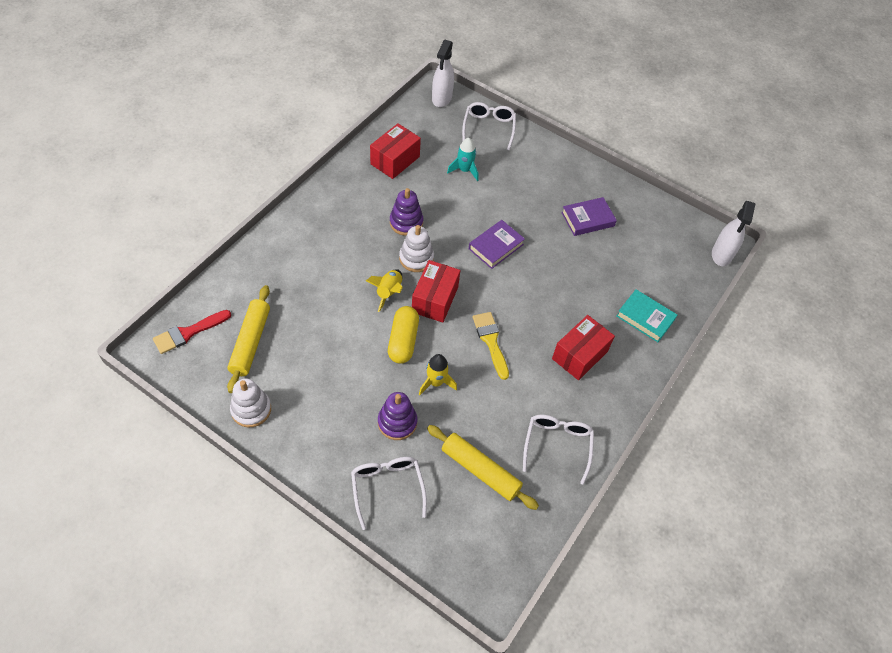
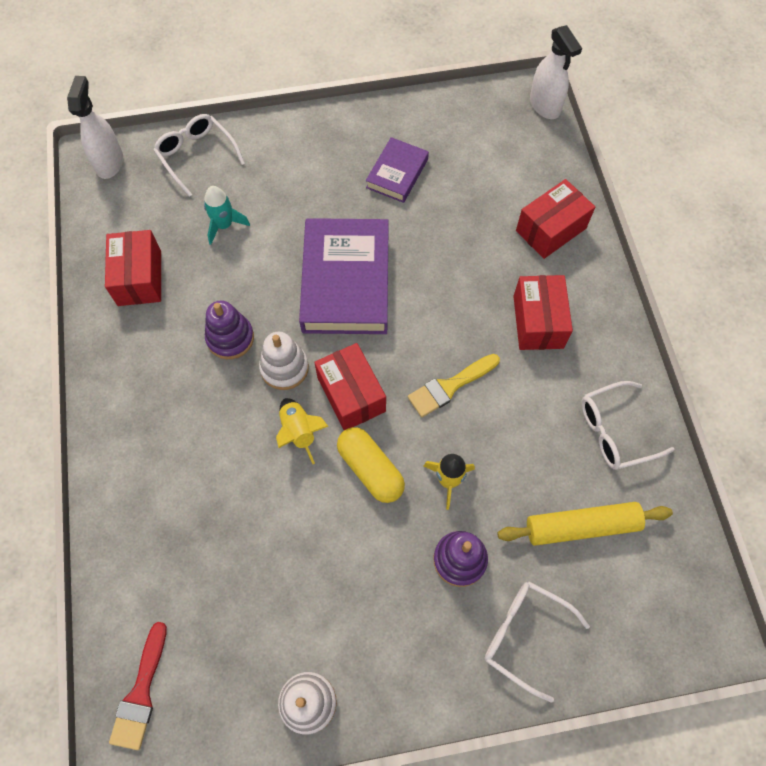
camera: 40 degrees left, 10 degrees up
(250, 342) = (221, 631): yellow rolling pin -> none
(441, 98) = (110, 163): white spray bottle -> white spray bottle turned 150 degrees counterclockwise
(491, 341) = (450, 386): yellow brush -> yellow brush turned 60 degrees counterclockwise
(496, 246) = (346, 281): purple book -> purple book, size x1.86
(557, 445) = (615, 431): white glasses -> white glasses turned 75 degrees counterclockwise
(645, 318) = (551, 229): turquoise book -> red box

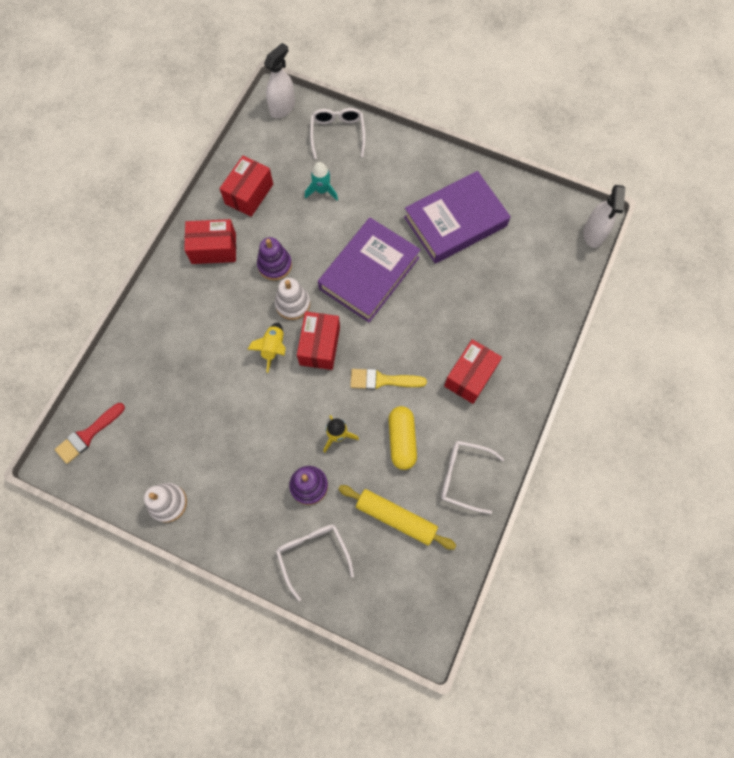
camera: 35 degrees right, 5 degrees up
(370, 469) = (297, 398): yellow capsule -> yellow capsule (402, 440)
(397, 173) = (455, 221): purple book -> purple book, size x1.86
(551, 229) = (527, 322): red box -> red box (214, 249)

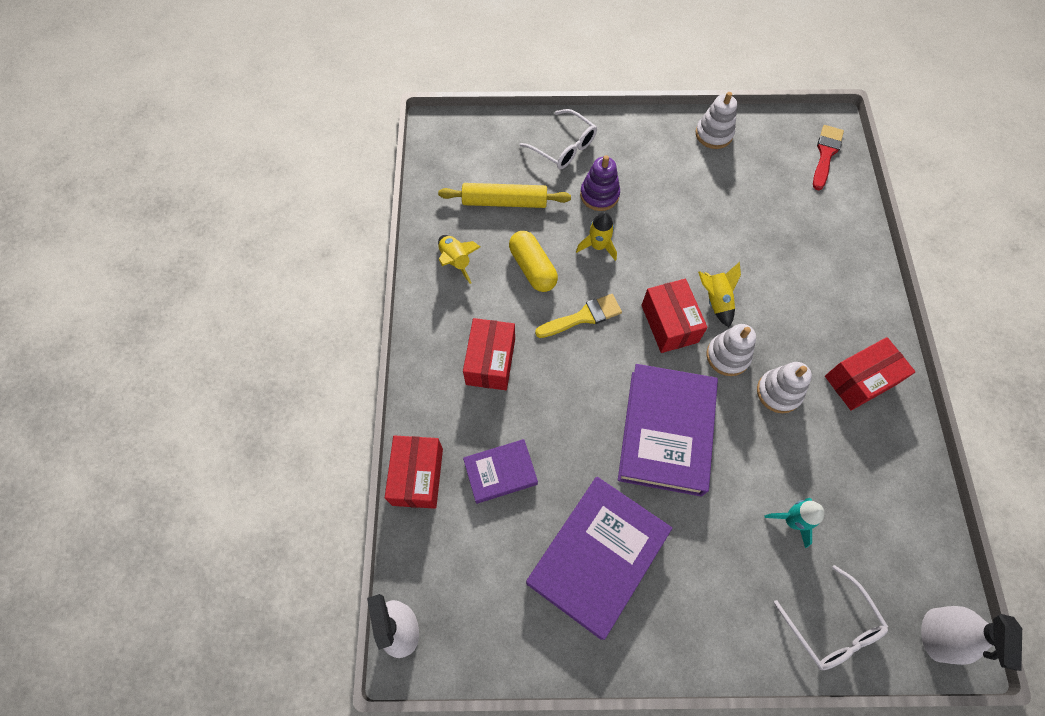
camera: 155 degrees right, 5 degrees down
(249, 194) = (875, 471): red box -> red box (417, 476)
(275, 265) = (778, 392): purple stacking toy -> white stacking toy
(463, 476) = (455, 261): white glasses -> yellow rocket
(496, 296) = (500, 472): none -> purple book

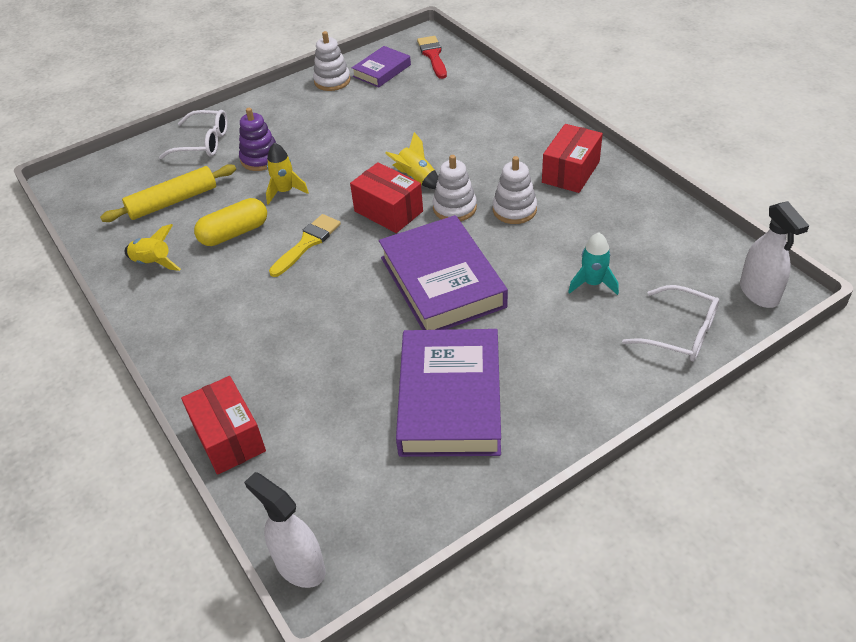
camera: 30 degrees left, 20 degrees down
(490, 361) = (241, 316): red box -> none
(500, 472) = (311, 389): purple book -> purple book (382, 71)
(532, 268) = (234, 233): yellow capsule -> yellow capsule turned 60 degrees counterclockwise

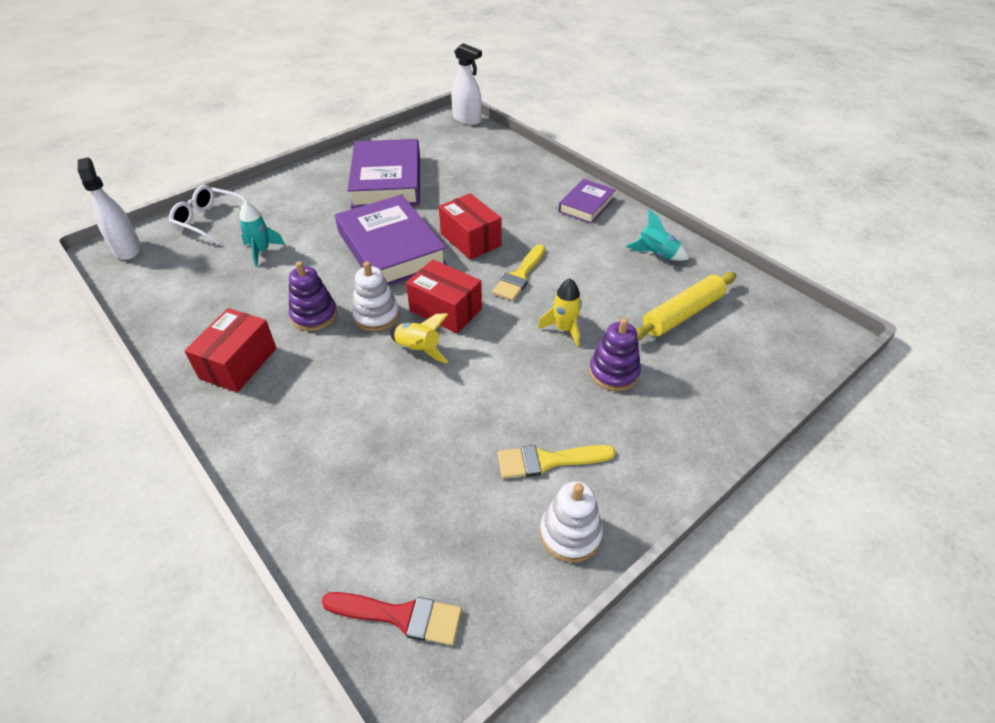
camera: 170 degrees right, 0 degrees up
(153, 263) = (656, 254): yellow rocket -> turquoise rocket
(203, 143) = (702, 396): white glasses -> none
(228, 437) = (528, 159): red box -> red box (470, 240)
(234, 233) = (596, 283): yellow capsule -> none
(333, 111) = (548, 461): none -> yellow brush
(382, 71) = (490, 565): purple book -> purple book (586, 205)
(433, 56) = (400, 616): red brush -> red brush turned 60 degrees counterclockwise
(514, 210) = (314, 315): white stacking toy -> purple stacking toy

